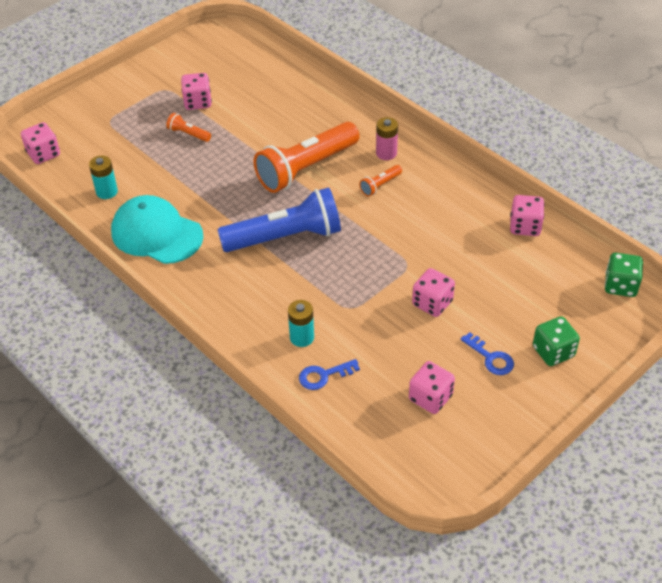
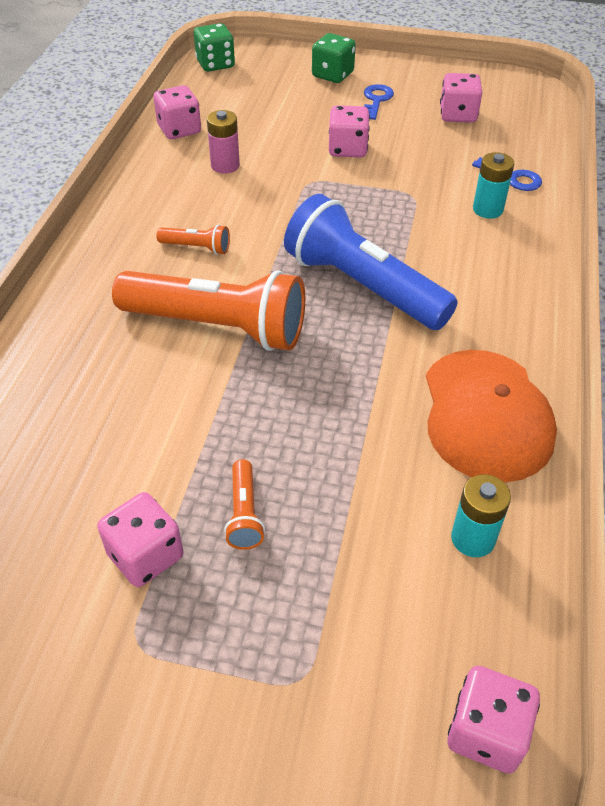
camera: 125 degrees left, 0 degrees up
(156, 234) = (486, 414): turquoise cap -> orange cap
(386, 153) = (127, 266): pink battery -> pink battery (225, 165)

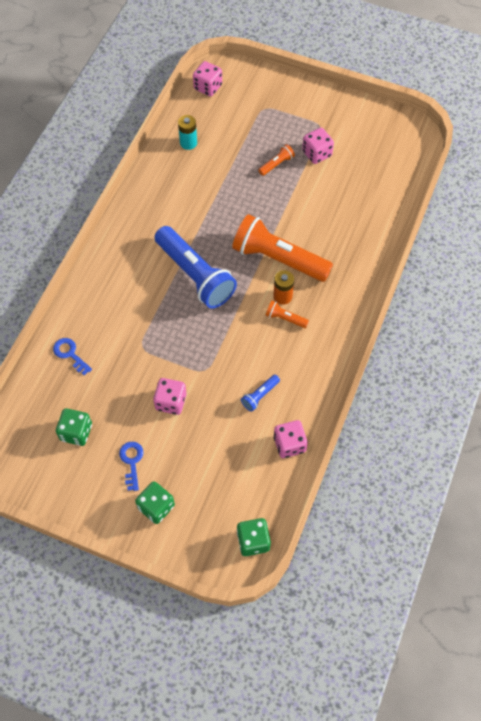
camera: 170 degrees left, 15 degrees up
(204, 275) = (282, 296): none -> orange battery
(225, 165) = (260, 395): pink battery -> blue flashlight
(244, 513) = (276, 164): orange flashlight -> orange flashlight turned 45 degrees clockwise
(376, 100) = (132, 462): blue key -> blue key turned 150 degrees clockwise
(457, 115) = (76, 432): pink dice -> green dice
(486, 414) = (160, 192): orange cap -> none
(487, 209) = (100, 326): turquoise battery -> none

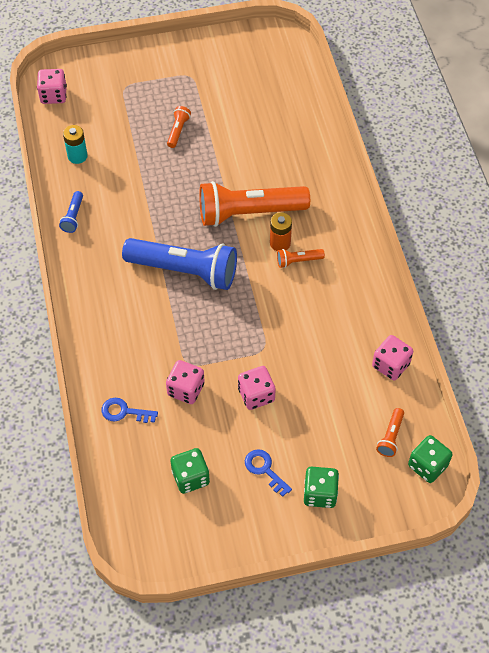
camera: 35 degrees left, 5 degrees down
(243, 499) = (390, 436): none -> orange flashlight
(260, 395) = (331, 340): blue flashlight -> blue flashlight (73, 216)
(317, 154) = (207, 102): pink dice -> pink dice (186, 389)

